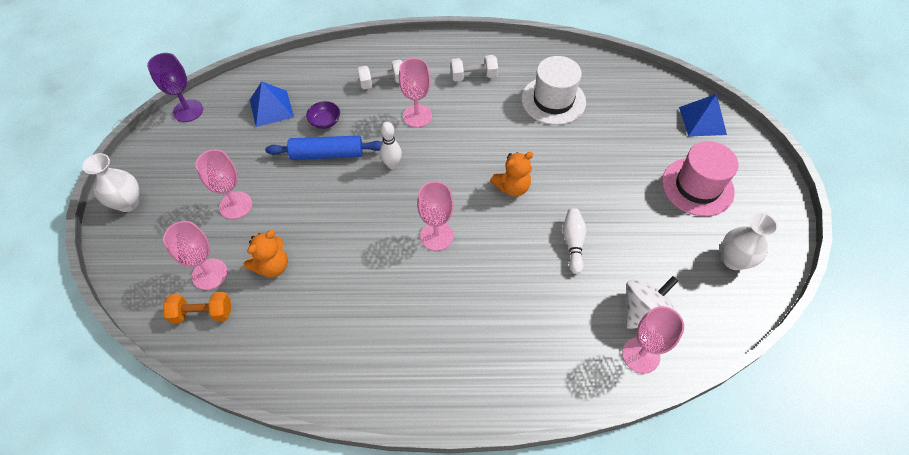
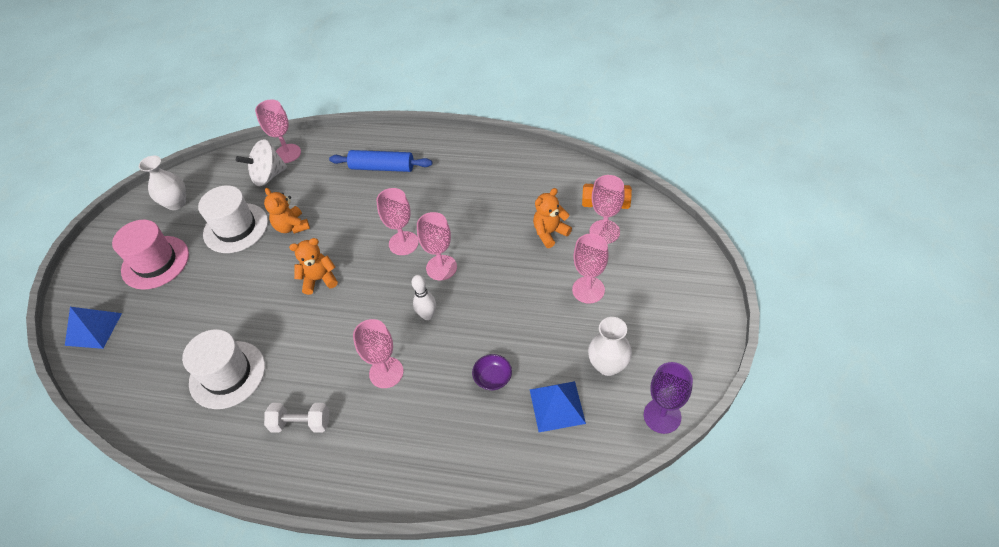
camera: 165 degrees left, 5 degrees down
(128, 203) = (700, 304): white vase -> white vase (608, 365)
(327, 154) = (494, 335): blue rolling pin -> blue rolling pin (382, 167)
(383, 82) = (415, 429): white dumbbell -> none
(388, 213) = (441, 267): none -> pink goblet
(573, 243) = (292, 227): white bowling pin -> orange teddy bear
(637, 235) = (236, 228): none -> white hat

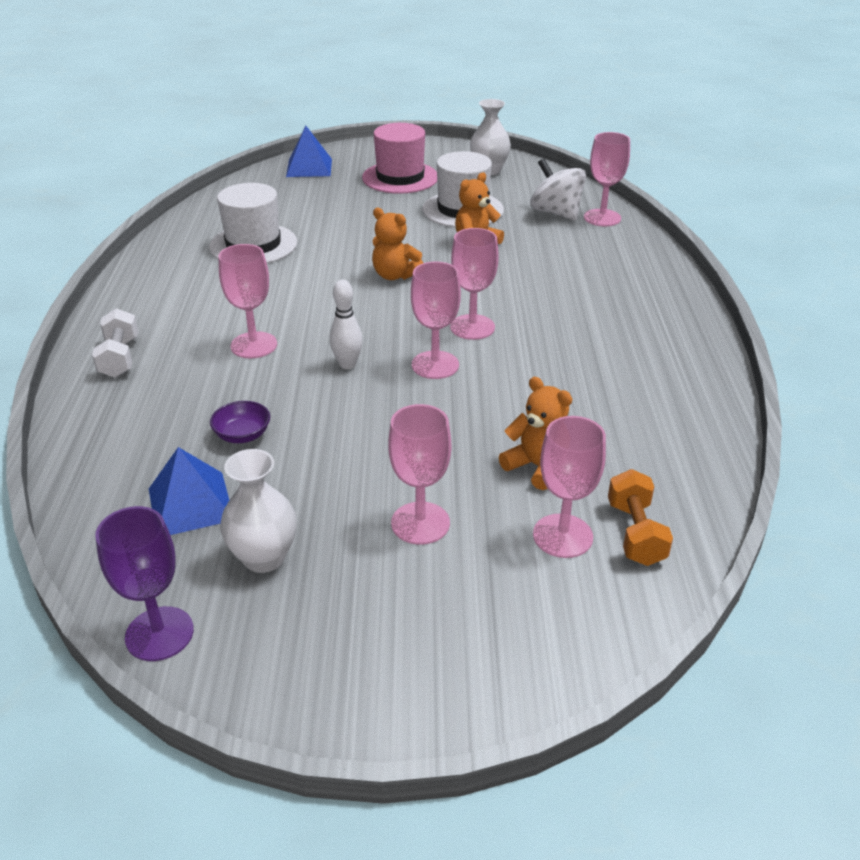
camera: 75 degrees right, 15 degrees down
(301, 423) = (186, 299): white dumbbell -> white dumbbell (119, 358)
(319, 279) = (395, 275): orange teddy bear -> orange teddy bear turned 150 degrees clockwise
(382, 167) = (611, 289): blue rolling pin -> none

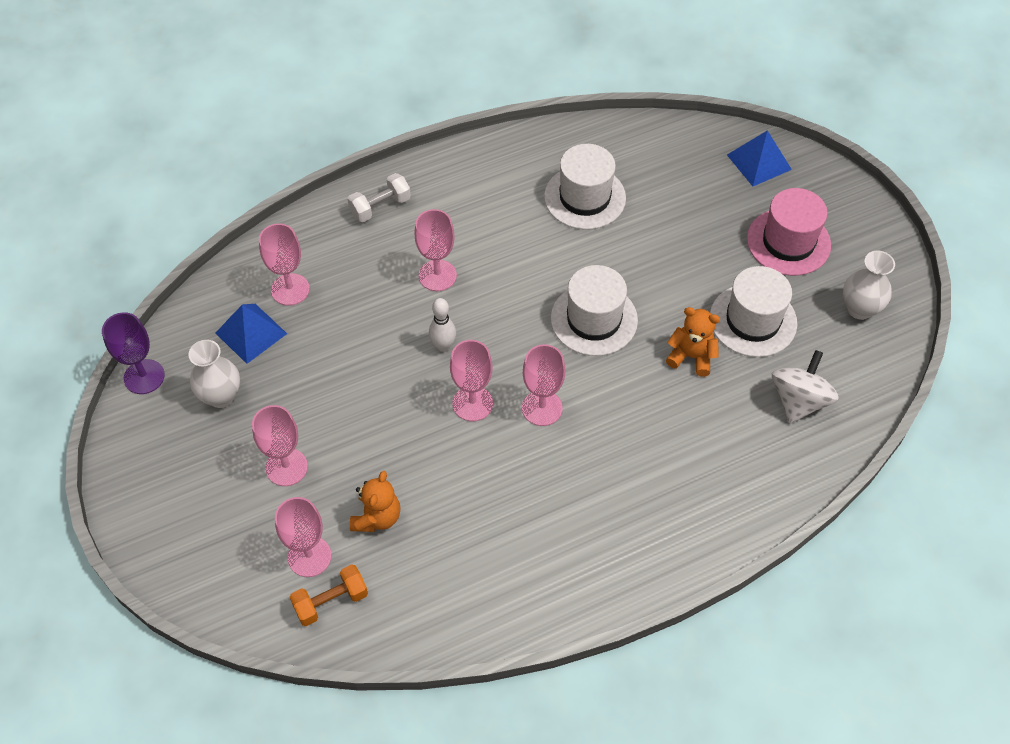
camera: 65 degrees right, 20 degrees up
(242, 435) = (330, 324): purple bowl -> none
(395, 275) = (594, 319): orange teddy bear -> white hat
(602, 218) = (815, 445): pink goblet -> pink goblet (290, 289)

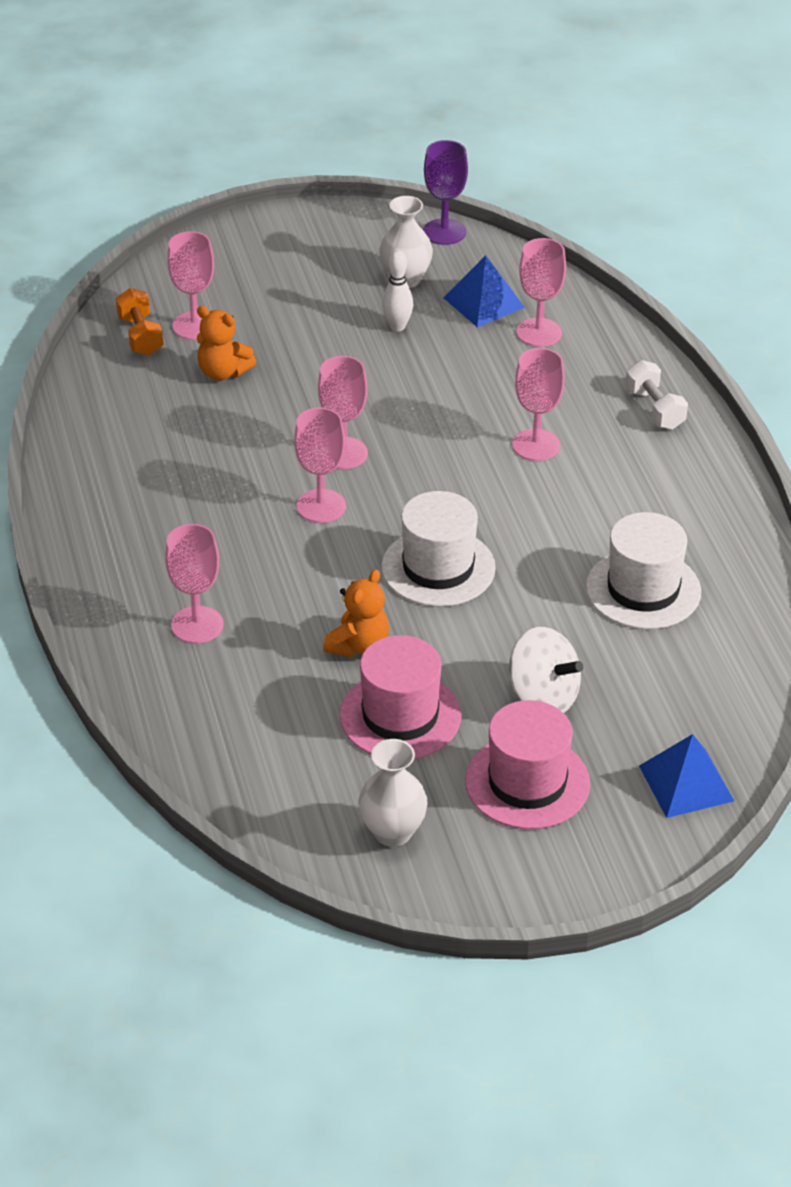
camera: 100 degrees right, 15 degrees down
(286, 467) = (304, 317): pink goblet -> pink goblet (197, 625)
(443, 346) = (429, 439): white bowling pin -> white bowling pin (397, 327)
(753, 320) = (400, 715): white hat -> pink hat
(799, 401) = (263, 733): white spinning top -> white spinning top (542, 698)

